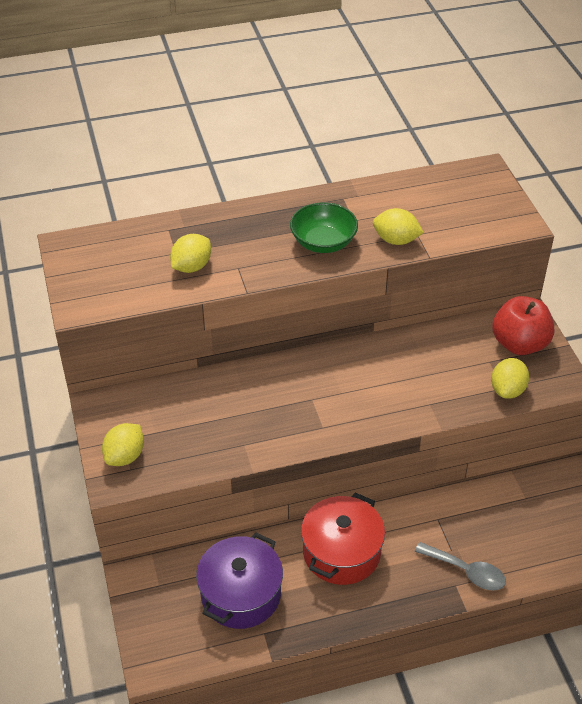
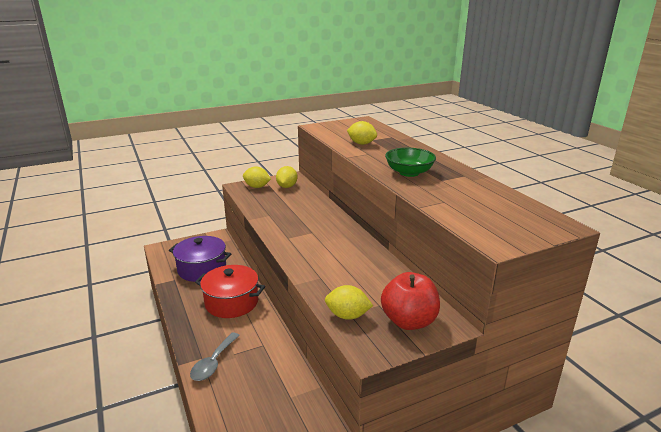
camera: 80 degrees right, 20 degrees down
(396, 240) = (430, 194): yellow lemon -> yellow lemon (287, 186)

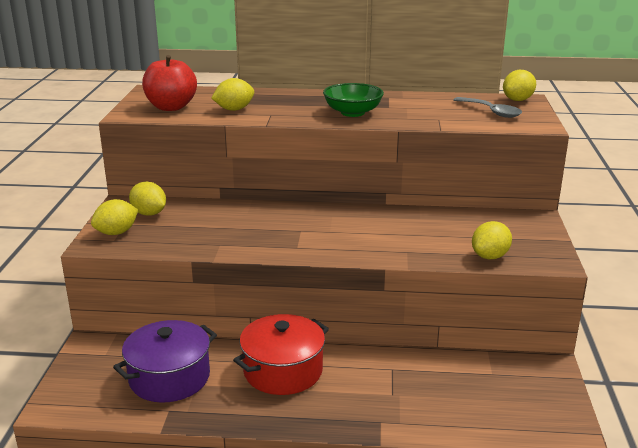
camera: 60 degrees left, 0 degrees up
(213, 363) = (398, 414): grey spoon -> grey spoon (491, 112)
(409, 321) = (519, 232): red apple -> red apple (171, 107)
(553, 223) = (517, 100): none -> yellow lemon

